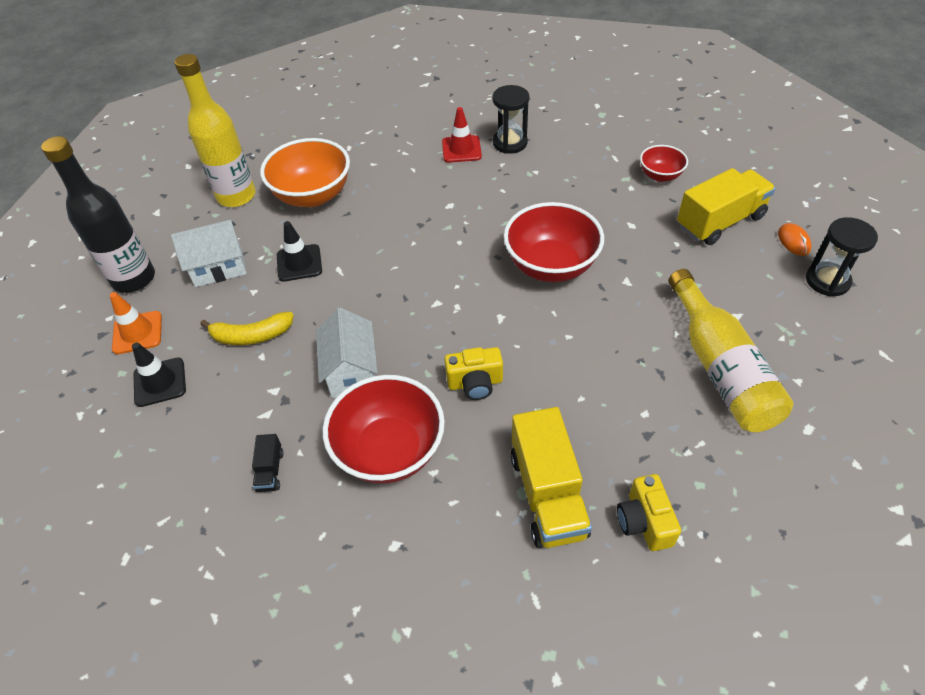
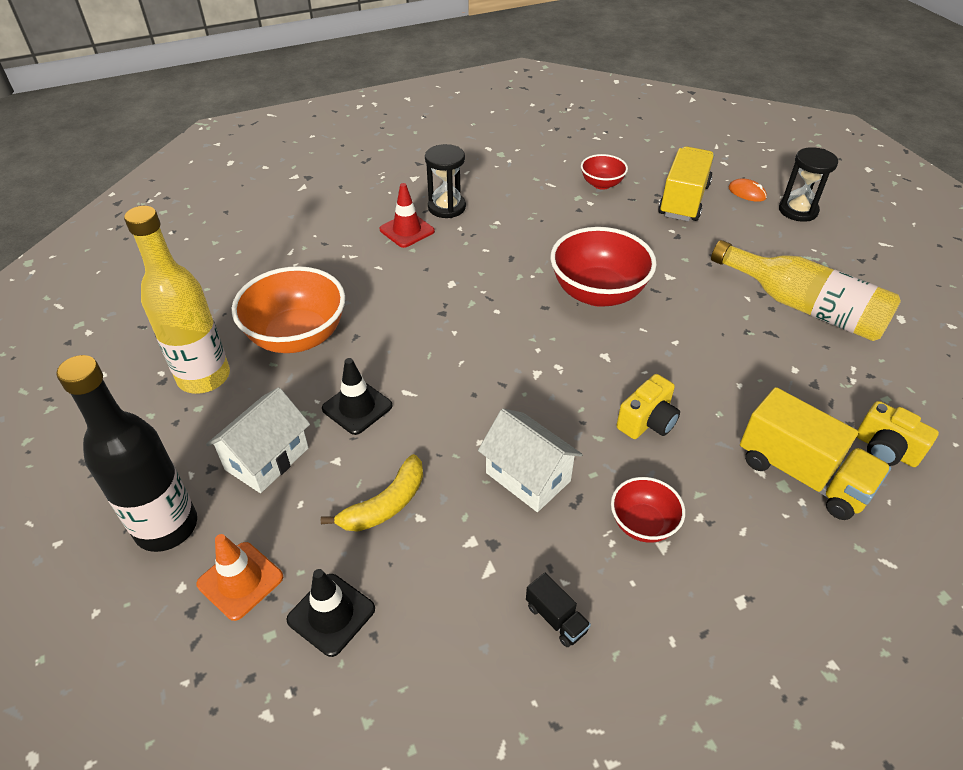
camera: 40 degrees left, 5 degrees down
(389, 450) = (643, 524): red bowl -> red bowl, size x0.54

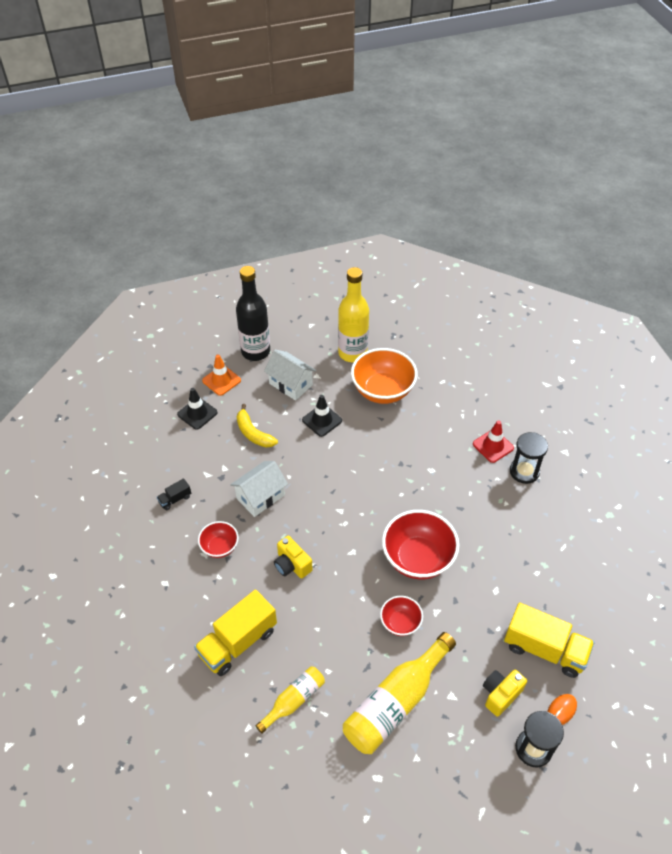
camera: 95 degrees right, 5 degrees up
(601, 184) = (566, 587): red bowl -> red bowl (400, 623)
(854, 400) = (294, 700): none -> yellow bottle
(885, 449) = (248, 703): yellow camera -> yellow camera (500, 694)

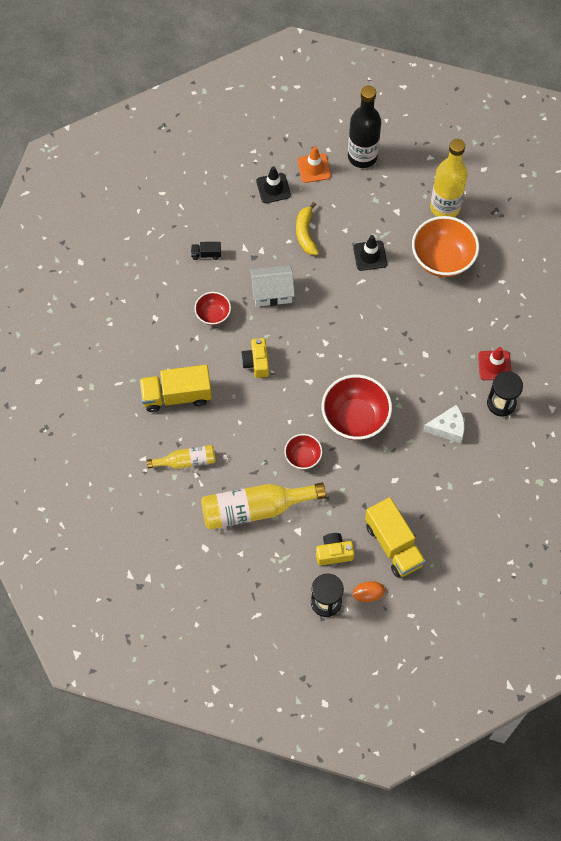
camera: 35 degrees right, 15 degrees up
(290, 384) = (369, 206): white house -> none
(500, 518) = (448, 428): none -> white cheese

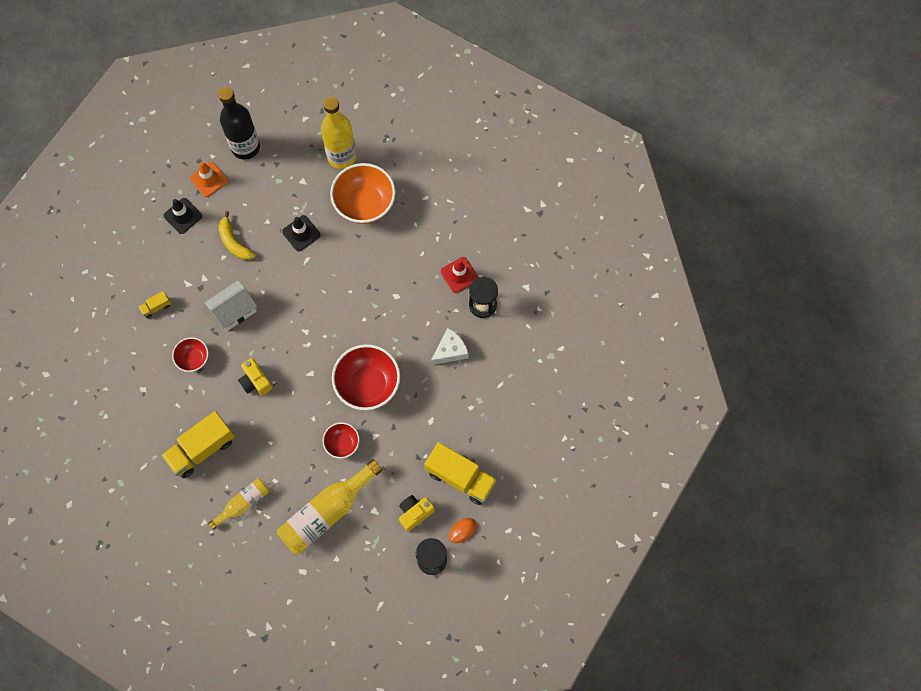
camera: 30 degrees left, 5 degrees up
(206, 254) = (156, 307): black truck -> yellow truck

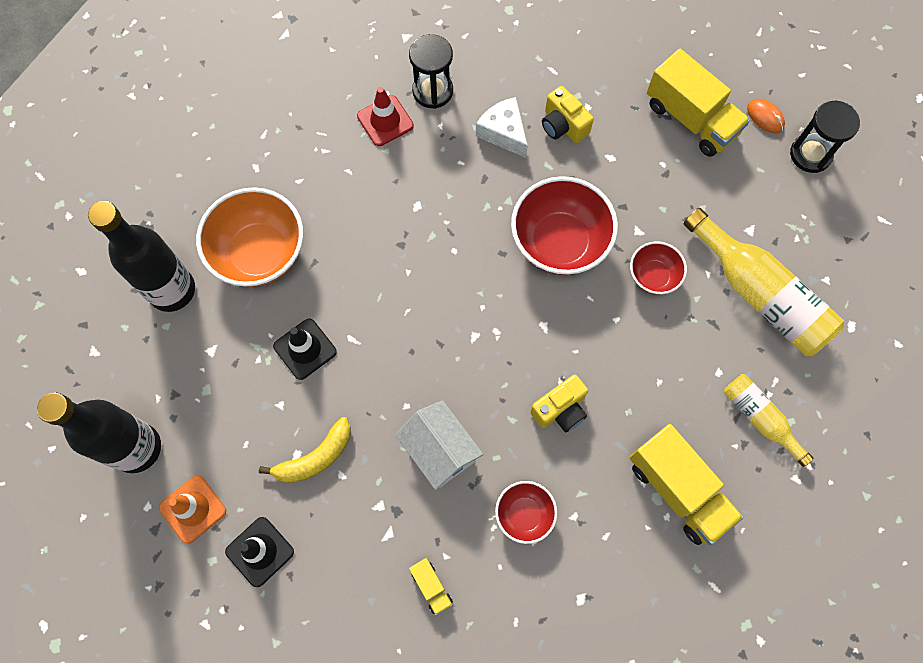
camera: 90 degrees left, 0 degrees up
(342, 156) = (172, 290): yellow bottle -> black bottle
(415, 513) = (747, 176): yellow camera -> yellow camera (563, 125)
(460, 477) = (690, 119): yellow truck -> yellow truck turned 105 degrees clockwise

